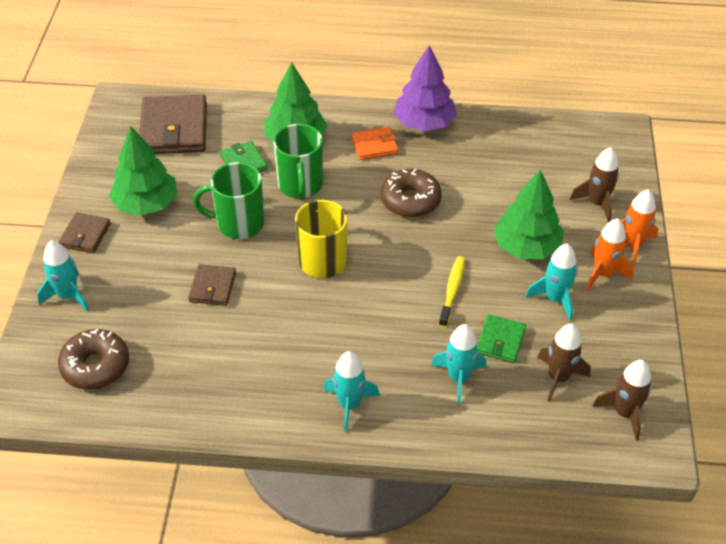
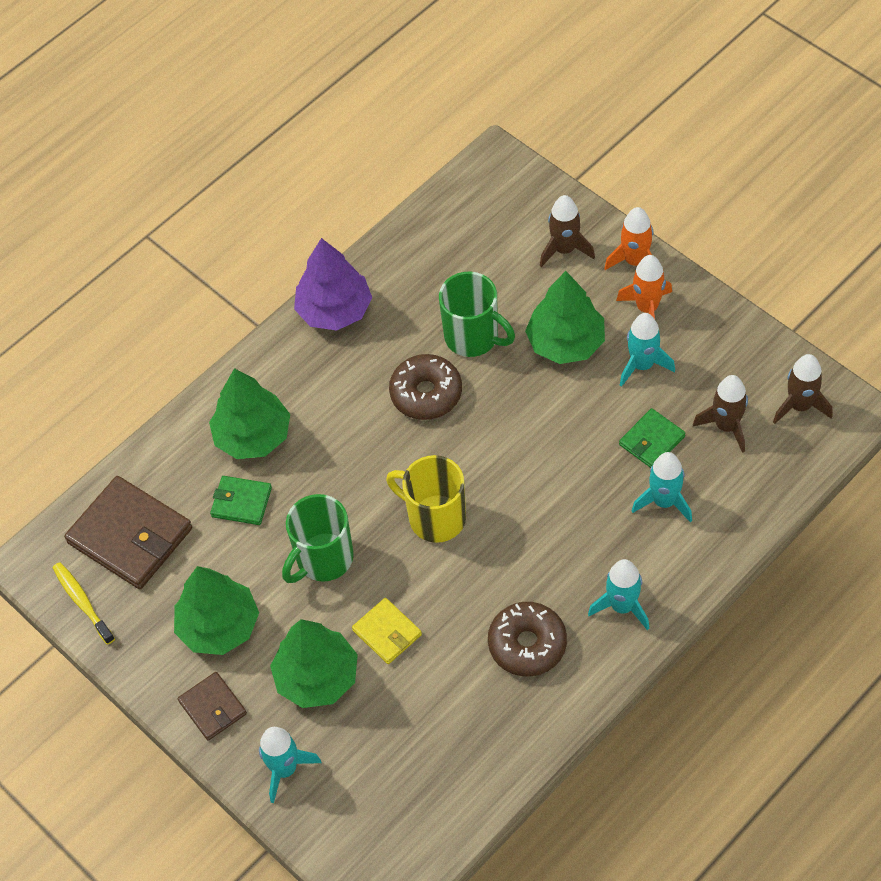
camera: 45 degrees left, 10 degrees up
(95, 366) = (399, 793): brown donut -> brown donut (527, 644)
(149, 271) = (317, 677): none -> green tree
(212, 287) = (387, 632): brown wallet -> yellow wallet
(300, 186) = (321, 473): green mug -> green mug (473, 337)
(374, 146) = (325, 373): orange wallet -> none
(452, 290) = (564, 437): yellow toothbrush -> yellow toothbrush (82, 602)
(500, 341) = (651, 441): green wallet -> green wallet turned 75 degrees clockwise

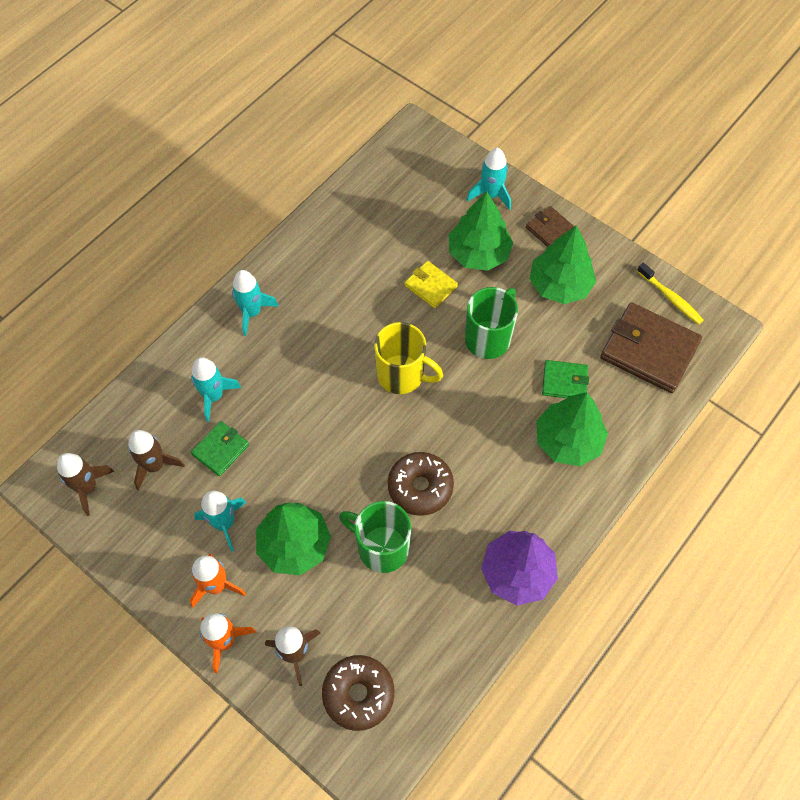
camera: 170 degrees right, 5 degrees up
(527, 644) = (324, 282): brown donut -> brown donut (358, 694)

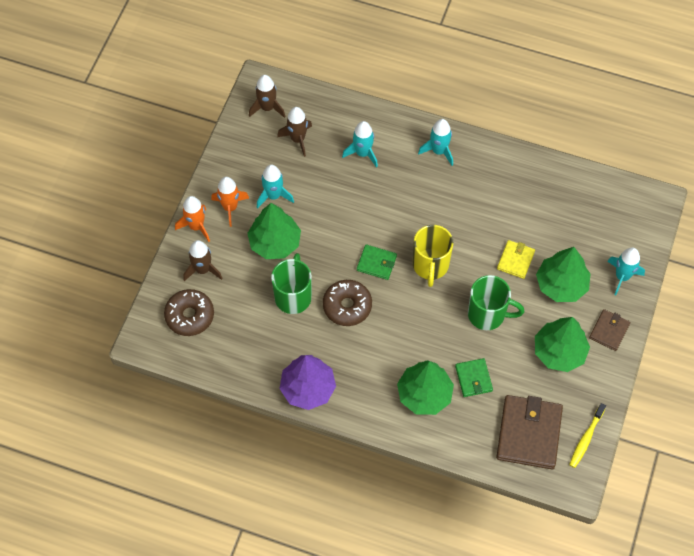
camera: 70 degrees right, 0 degrees up
(220, 449) = (325, 173): green wallet -> green wallet (376, 263)

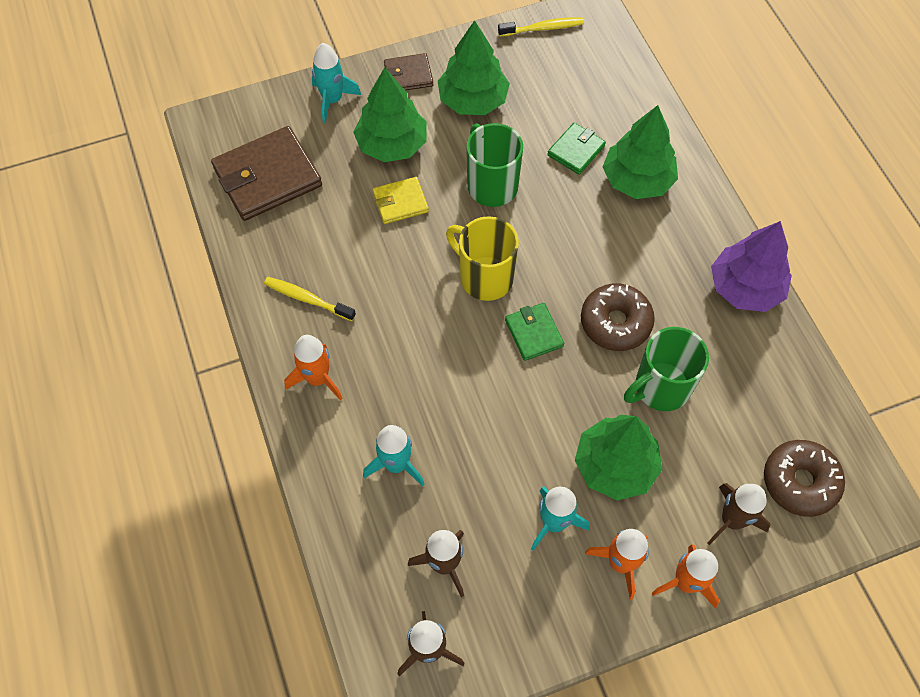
camera: 130 degrees left, 0 degrees up
(430, 266) = (484, 277): yellow mug -> yellow mug turned 105 degrees counterclockwise
(438, 151) = (317, 379): turquoise rocket -> orange rocket
(490, 176) = (307, 299): none -> yellow toothbrush
(529, 433) = (585, 72): brown wallet -> brown wallet (267, 177)

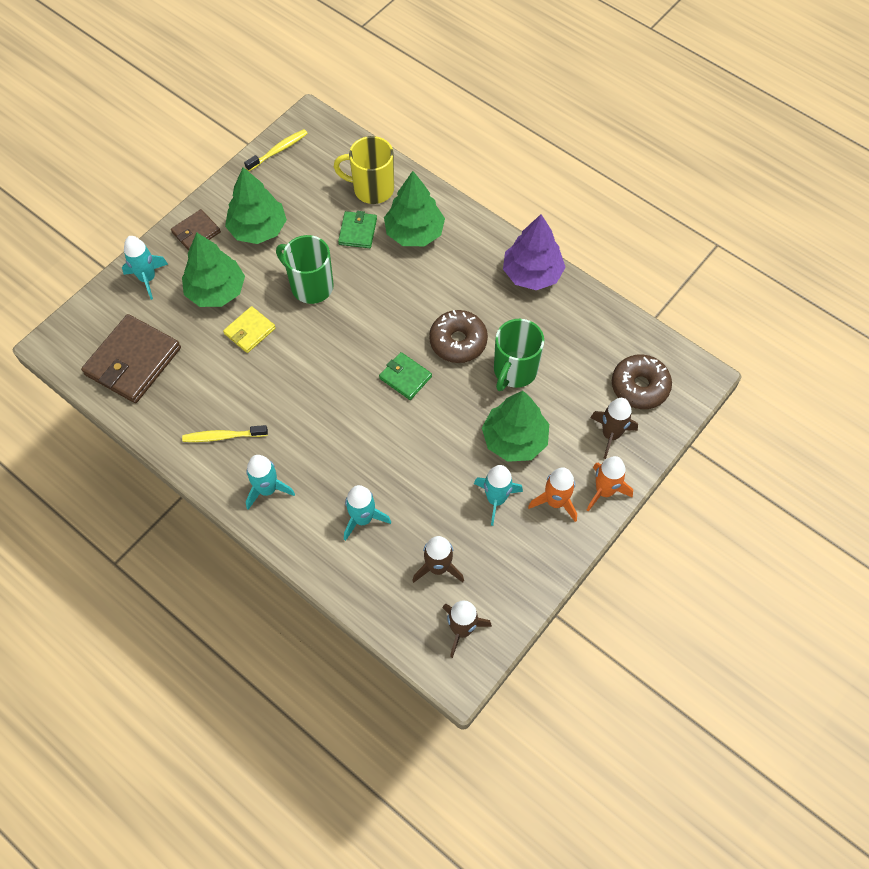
camera: 30 degrees left, 0 degrees up
(317, 379) = (267, 489): orange rocket -> turquoise rocket
(484, 277) = (346, 355): yellow mug -> yellow mug (372, 189)

